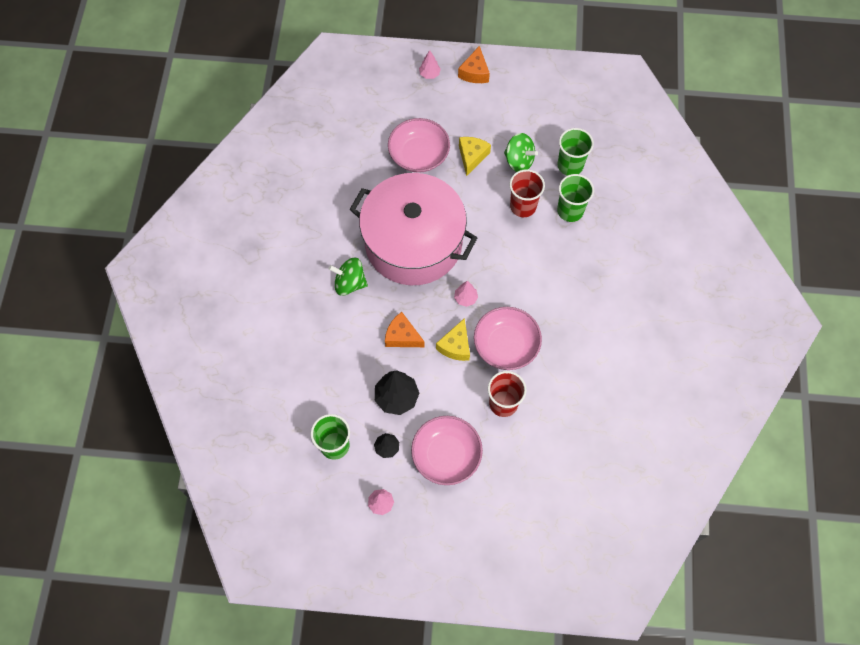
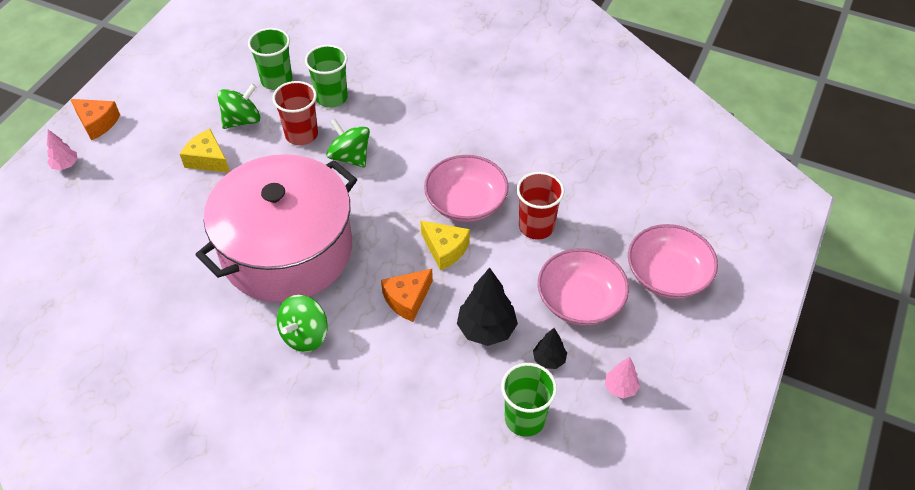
camera: 70 degrees left, 15 degrees down
(419, 154) = (169, 209): pink bowl -> pink bowl (667, 275)
(465, 298) = (389, 221): pink tree -> none
(515, 248) = (350, 157): none -> green spinning top

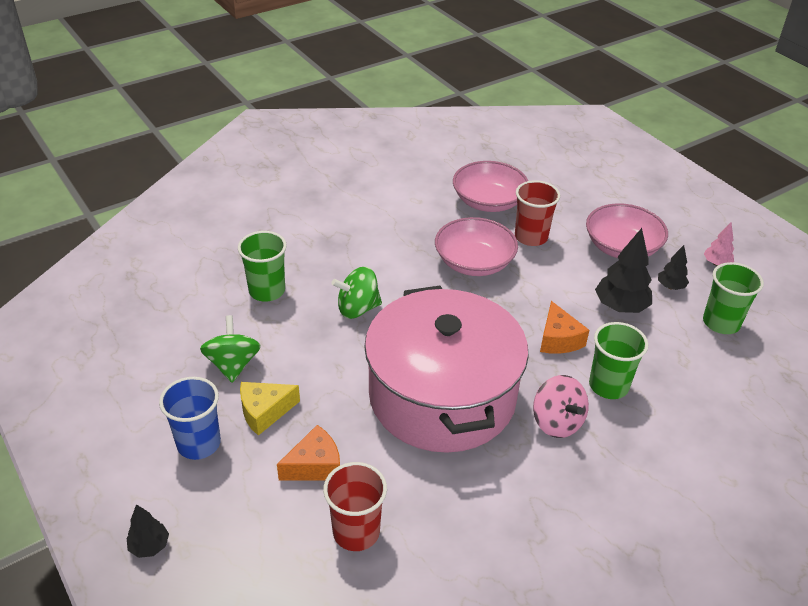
camera: 60 degrees left, 10 degrees down
(65, 165) = (150, 546): pink tree -> black tree
(97, 123) = (108, 491): orange cheese -> orange cheese (315, 465)
(159, 142) = (199, 443): none -> blue cup
(276, 80) = (201, 318): green cup -> green cup (608, 385)
(301, 134) = (296, 329): red cup -> red cup (356, 532)
(305, 335) = (557, 422): green spinning top -> pink spinning top
(445, 249) = (518, 295): yellow cheese -> none
(667, 275) = (625, 197): pink bowl -> pink bowl (488, 201)

